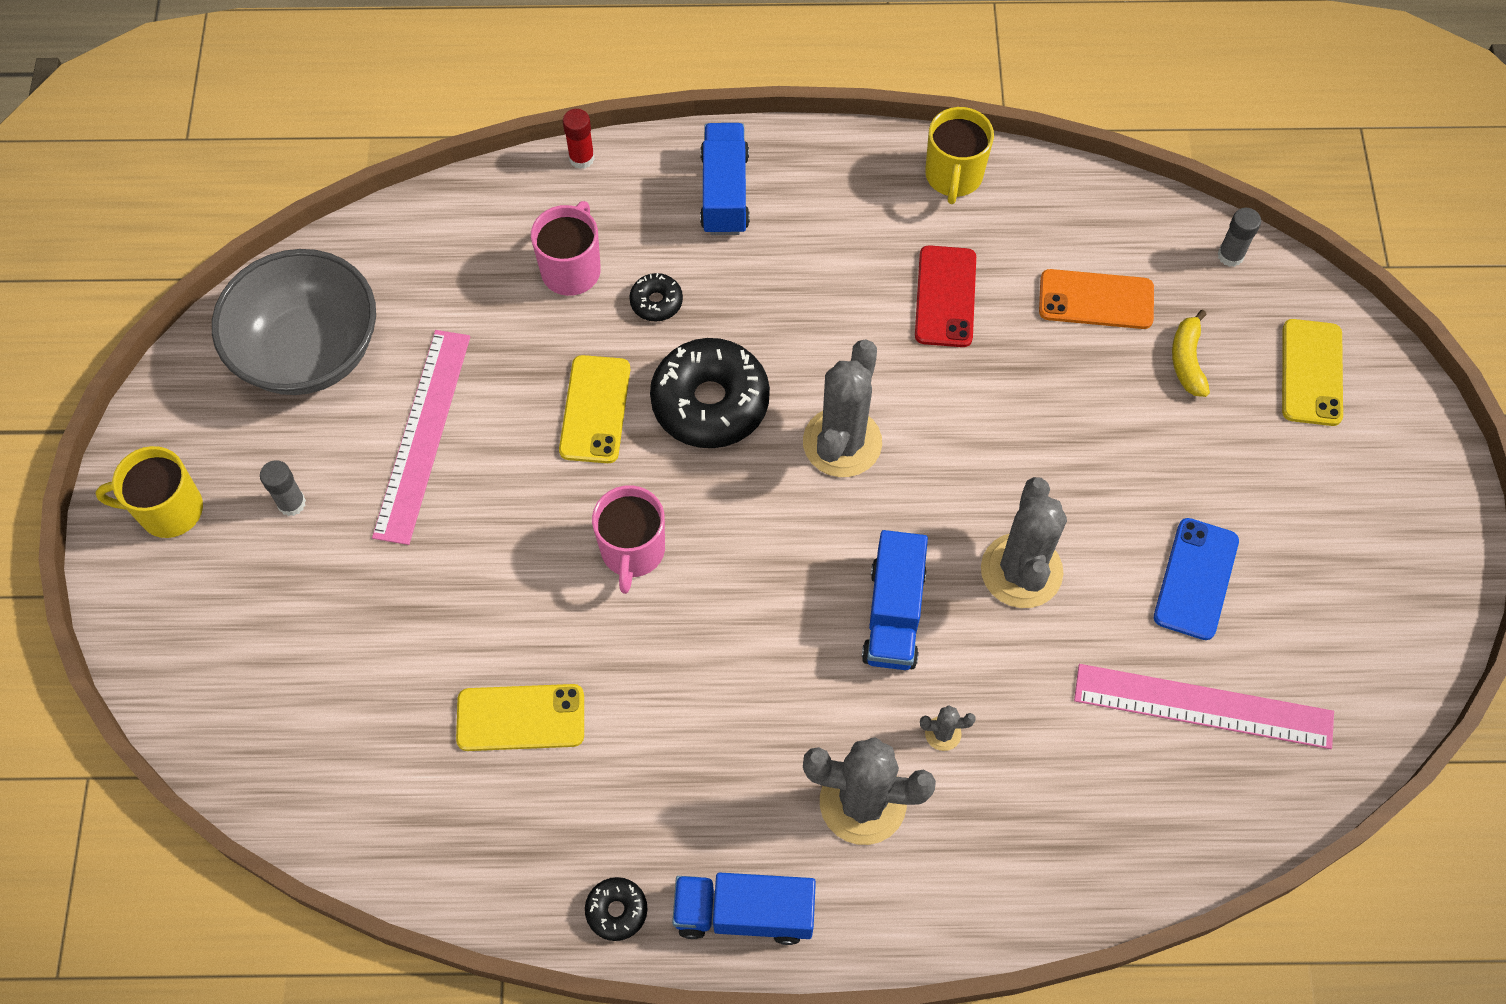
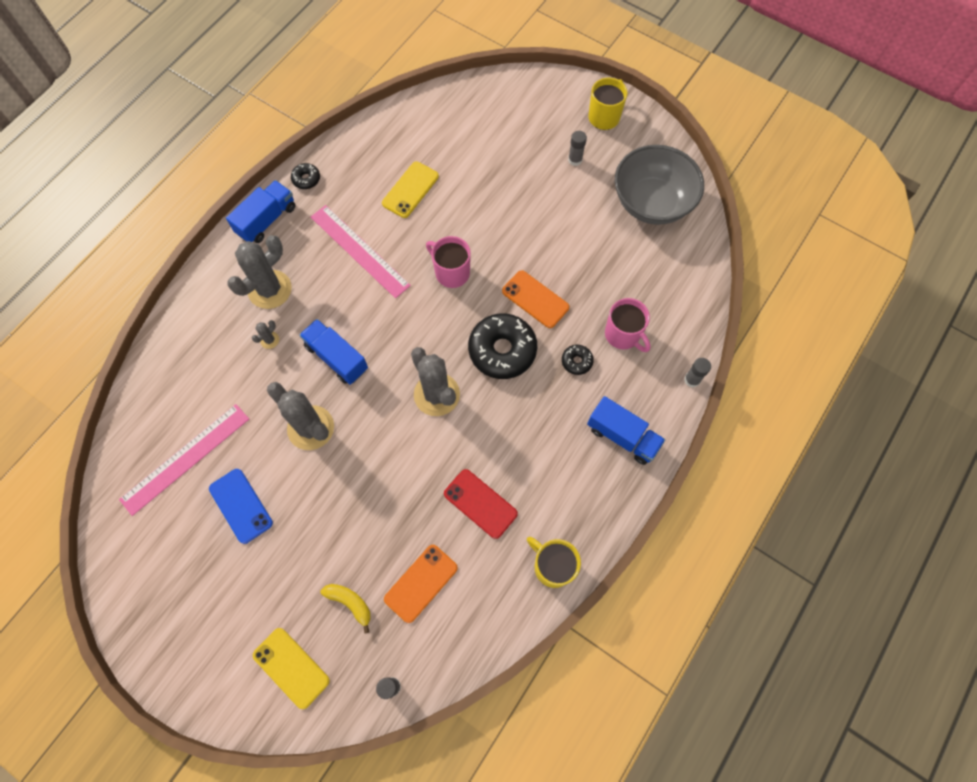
camera: 125 degrees right, 5 degrees up
(422, 435) = (573, 224): pink ruler -> pink ruler (359, 251)
(581, 158) = (692, 380): red glue stick -> grey glue stick
(595, 409) = (535, 299): yellow phone -> orange phone

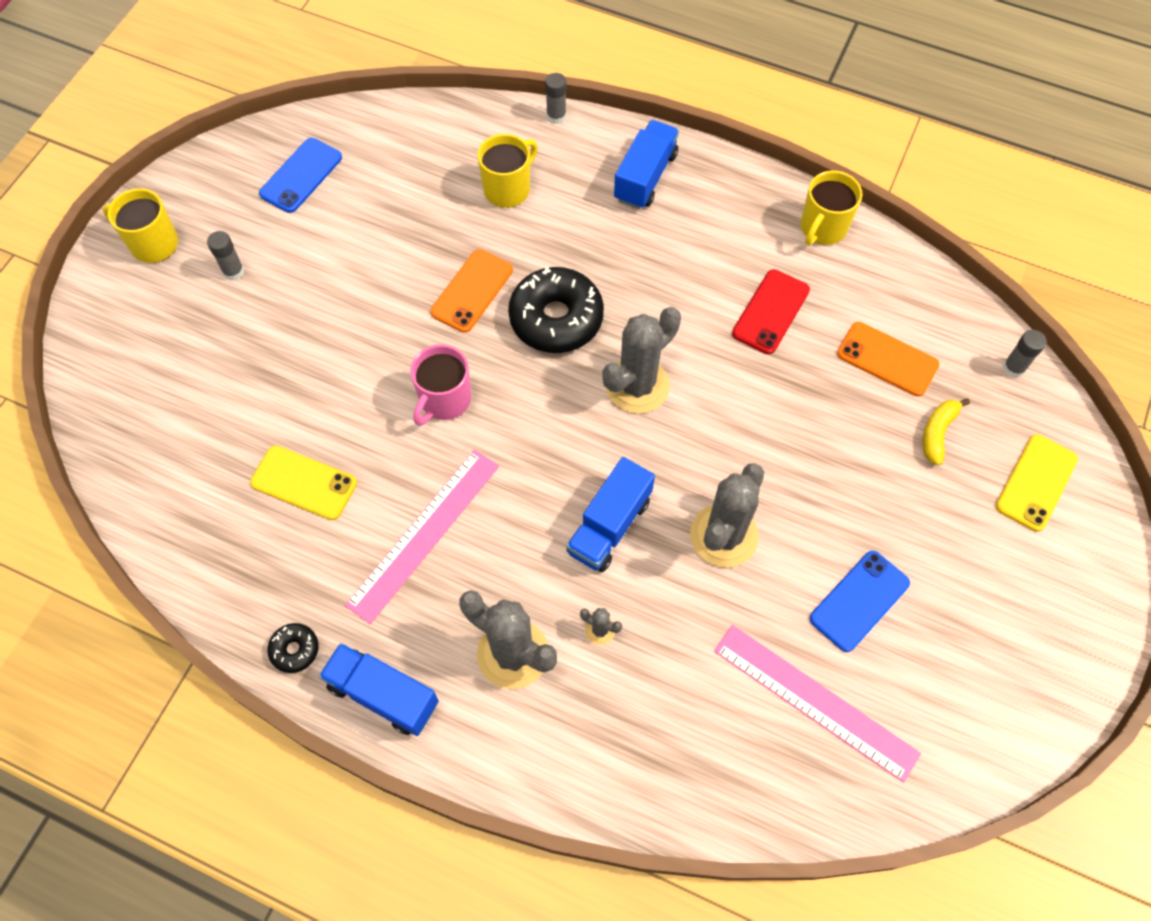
camera: 100 degrees left, 5 degrees down
(576, 361) = (555, 234): black donut -> none
(623, 335) = (508, 189): pink mug -> yellow mug
(651, 203) = (301, 175): grey bowl -> blue phone

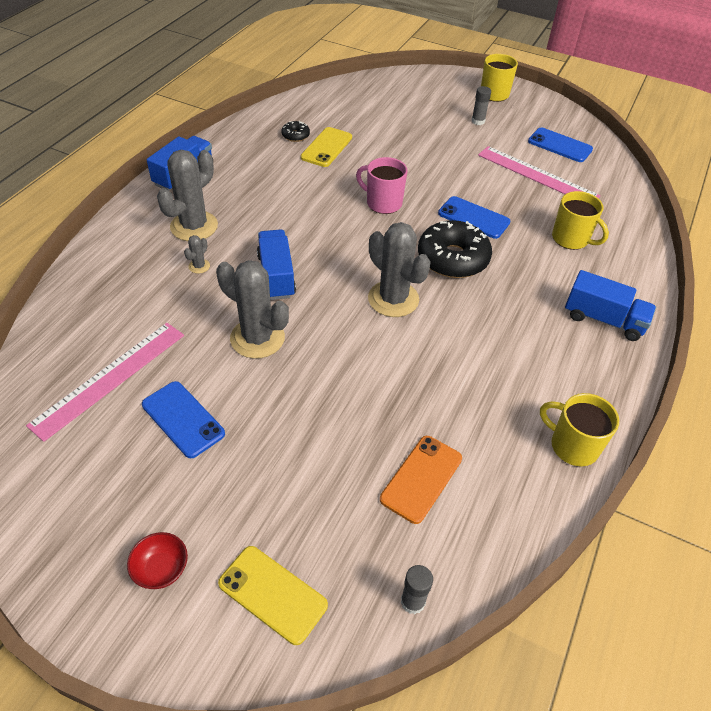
camera: 90 degrees right, 15 degrees down
(295, 650) = (221, 145): black donut -> black donut (295, 135)
(424, 534) = (285, 192): pink ruler -> pink ruler (537, 175)
(472, 291) = (473, 218): orange phone -> blue phone
(556, 116) = (654, 269): grey glue stick -> none
(609, 526) = (276, 276): blue truck -> blue truck turned 45 degrees clockwise
(770, 312) = (469, 392): red phone -> none
(938, 433) = (337, 509): yellow banana -> none
(1037, 586) = (161, 569): none -> red bowl

